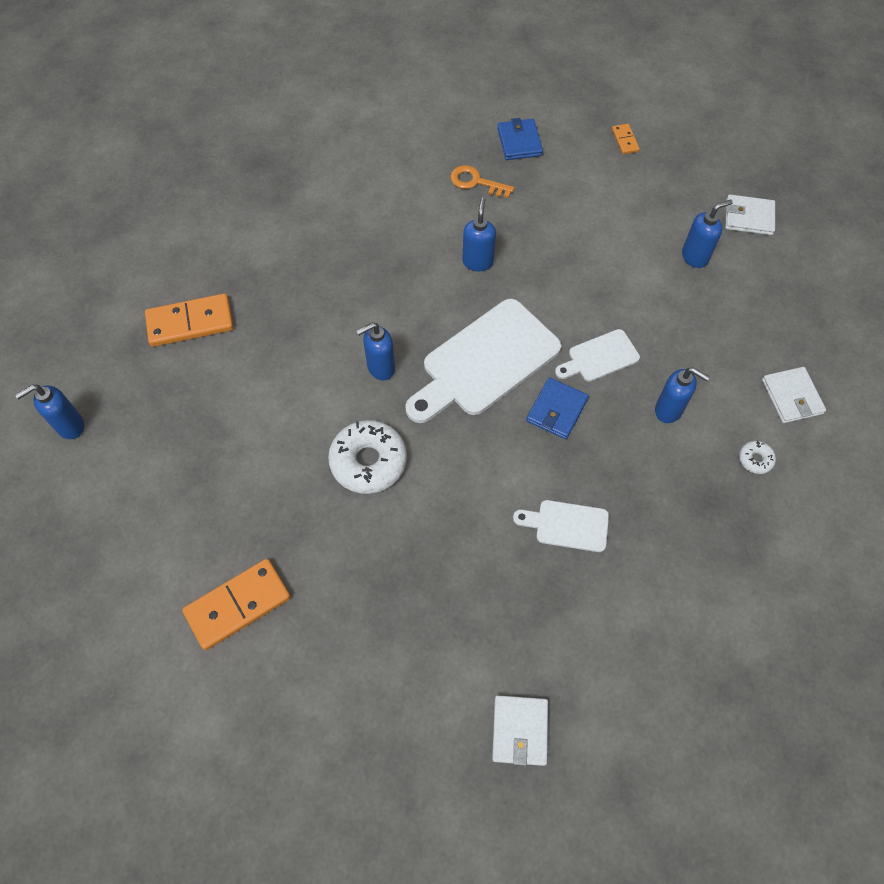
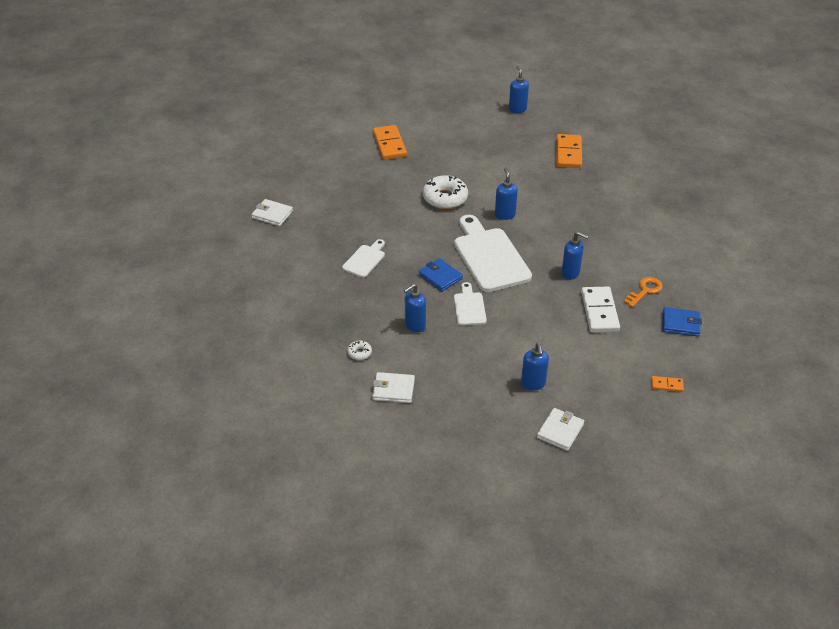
camera: 110 degrees right, 20 degrees down
(537, 219) = (599, 311): none -> white domino

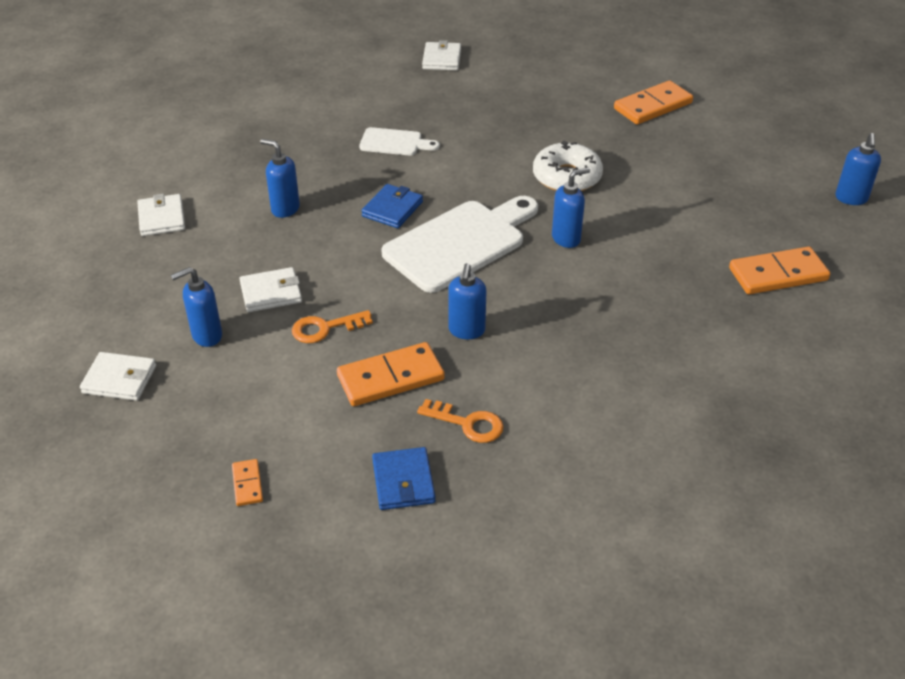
camera: 70 degrees right, 0 degrees up
(359, 353) = (218, 178): white donut -> none
(469, 307) = (342, 246): white cutting board -> none
(502, 347) = (271, 293): none -> white wallet
(517, 109) = (851, 199): blue soap dispenser -> blue soap dispenser turned 135 degrees clockwise
(546, 329) = (325, 328): none -> orange key
(599, 311) = (390, 377): white domino -> orange domino

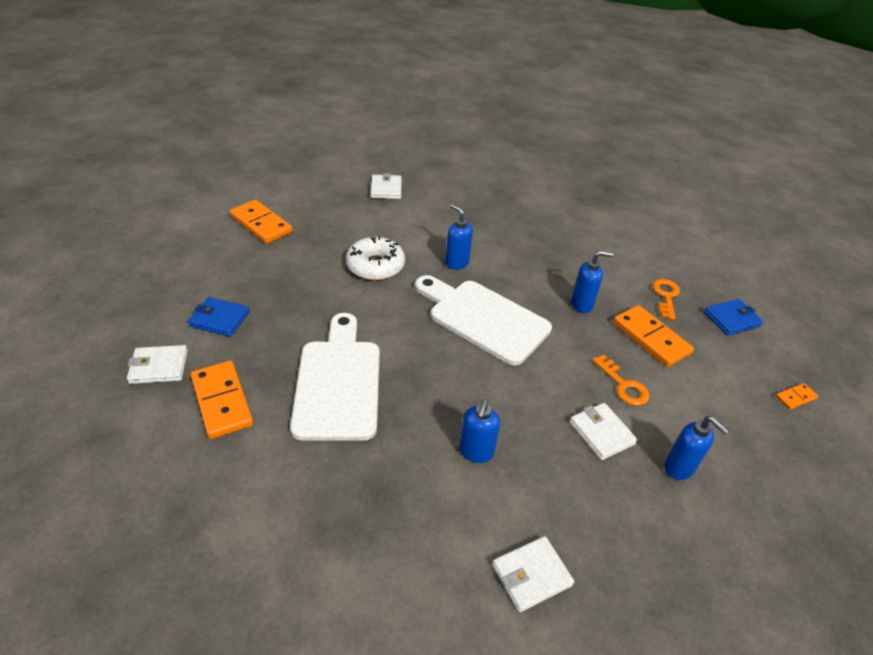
camera: 105 degrees left, 0 degrees up
(119, 379) = (770, 522): white wallet -> white wallet (386, 189)
(392, 209) = (450, 367): blue wallet -> blue wallet (219, 319)
(394, 142) = (338, 382): white cutting board -> white cutting board, size x1.98
(778, 274) = (461, 179): orange domino -> orange domino (222, 401)
(851, 199) = (374, 150): blue soap dispenser -> none

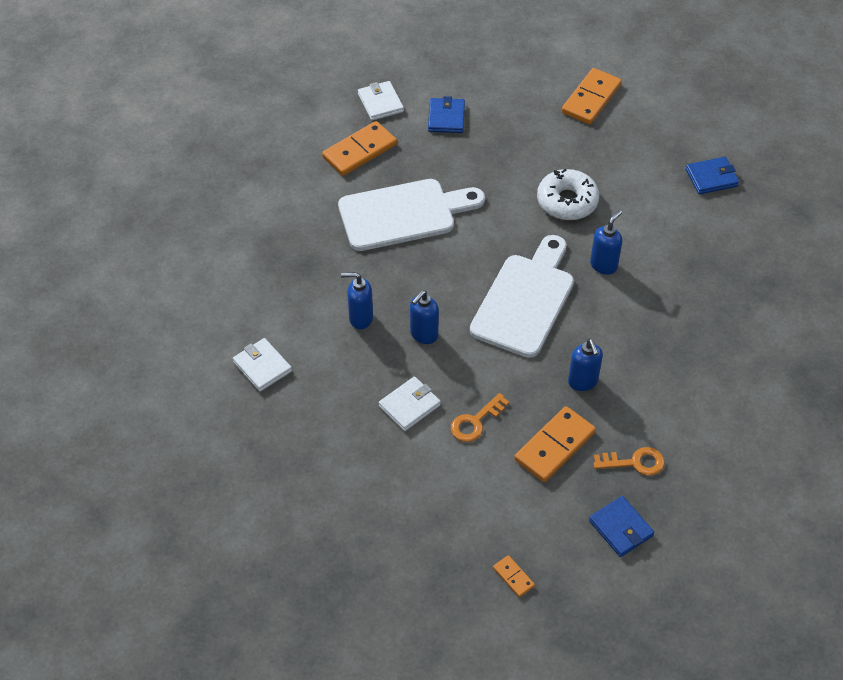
camera: 80 degrees right, 10 degrees up
(386, 189) = (711, 178): white wallet -> blue wallet
(679, 468) = (388, 465): blue soap dispenser -> blue soap dispenser (423, 335)

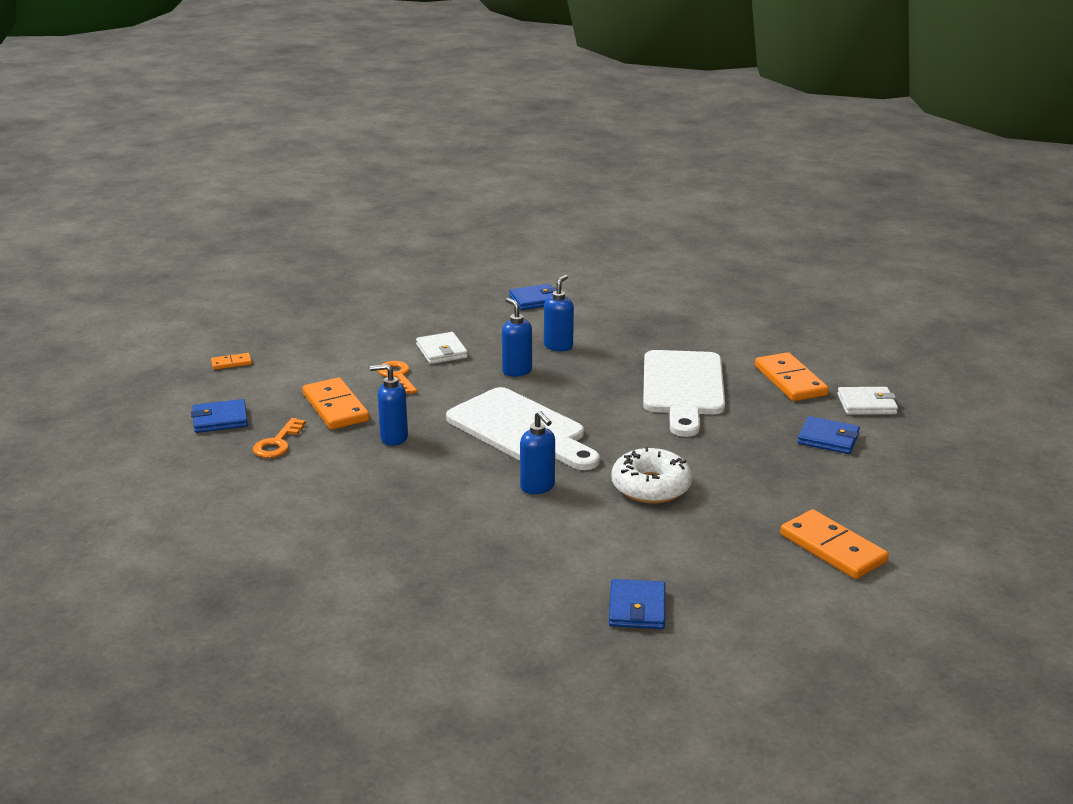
camera: 110 degrees right, 25 degrees down
(262, 366) = (535, 300): white wallet -> blue wallet

